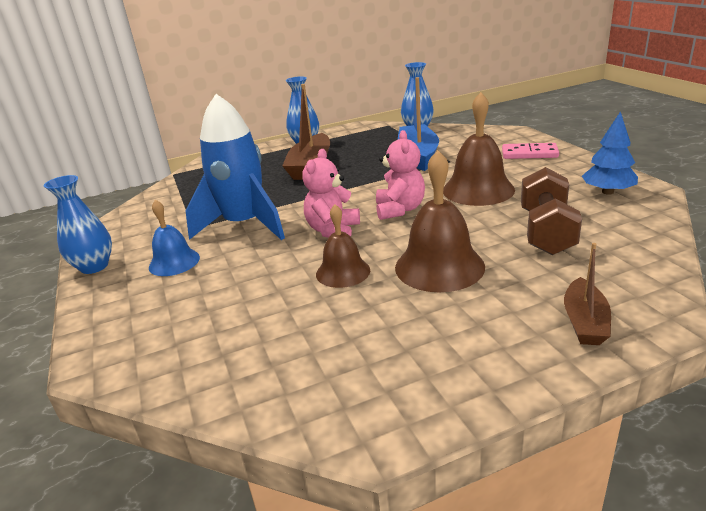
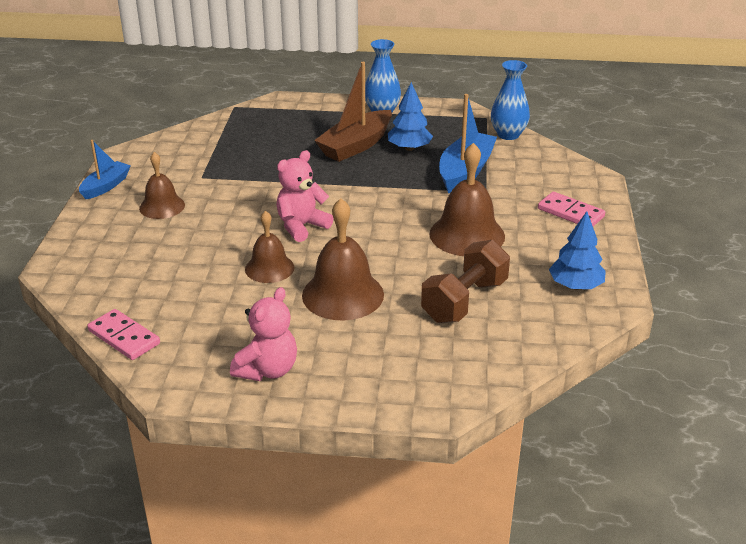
camera: 25 degrees right, 5 degrees up
(94, 266) = (106, 186): blue vase -> blue boat
(174, 262) = (162, 206): blue bell -> brown bell
(244, 225) = (241, 191): blue rocket -> none
(253, 403) = (124, 337): none -> pink domino
(356, 155) = (409, 148): none -> blue tree
(400, 209) = (376, 228): pink teddy bear -> pink teddy bear (267, 370)
(584, 322) = (386, 382): brown boat -> none

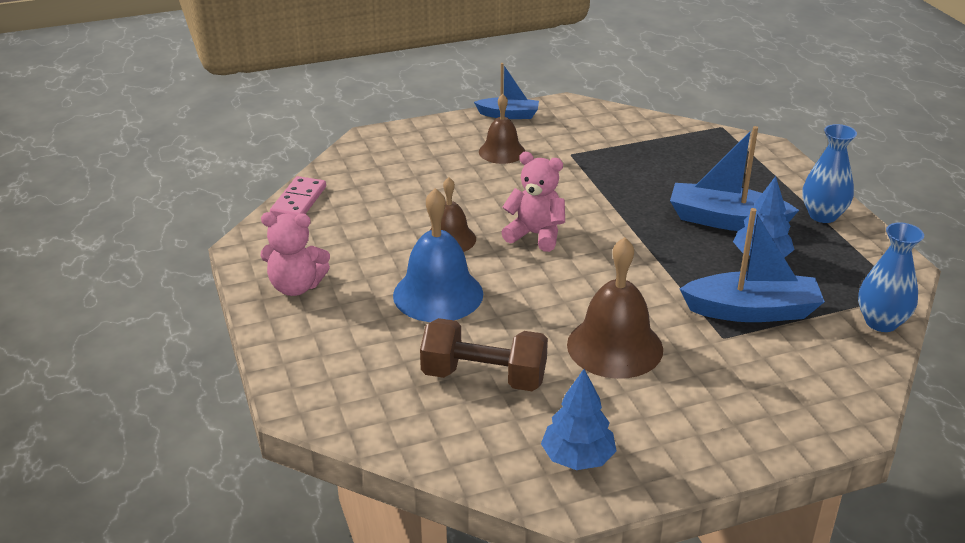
camera: 65 degrees right, 0 degrees up
(343, 294) = (438, 294): brown bell -> blue bell
(356, 145) = (726, 220): brown boat -> blue boat
(570, 213) = (740, 419): pink domino -> none

